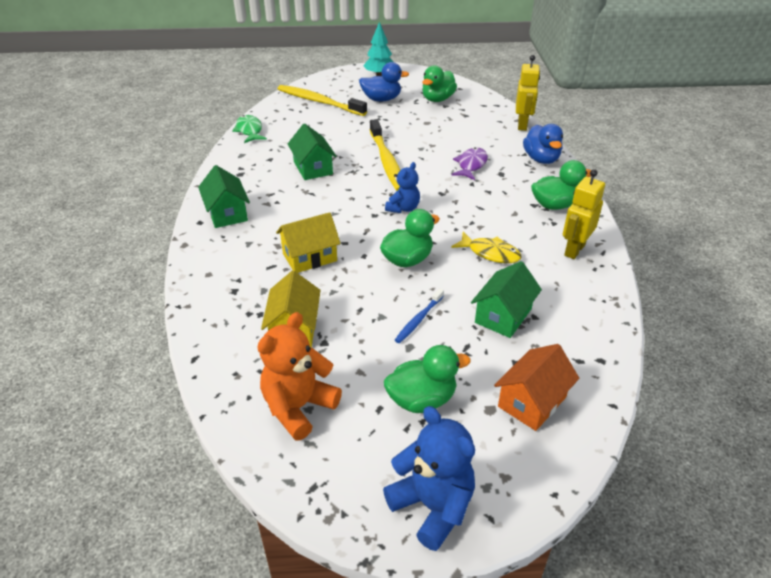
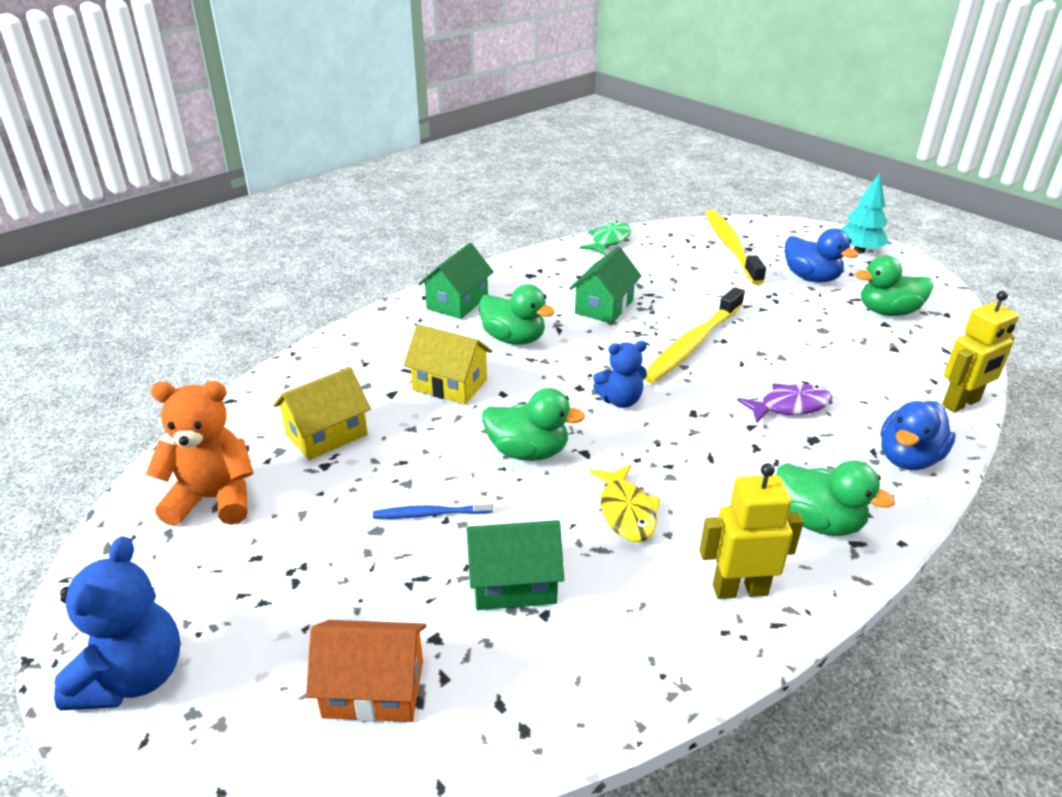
camera: 50 degrees right, 5 degrees down
(422, 399) = (296, 584): green duck -> green duck (513, 339)

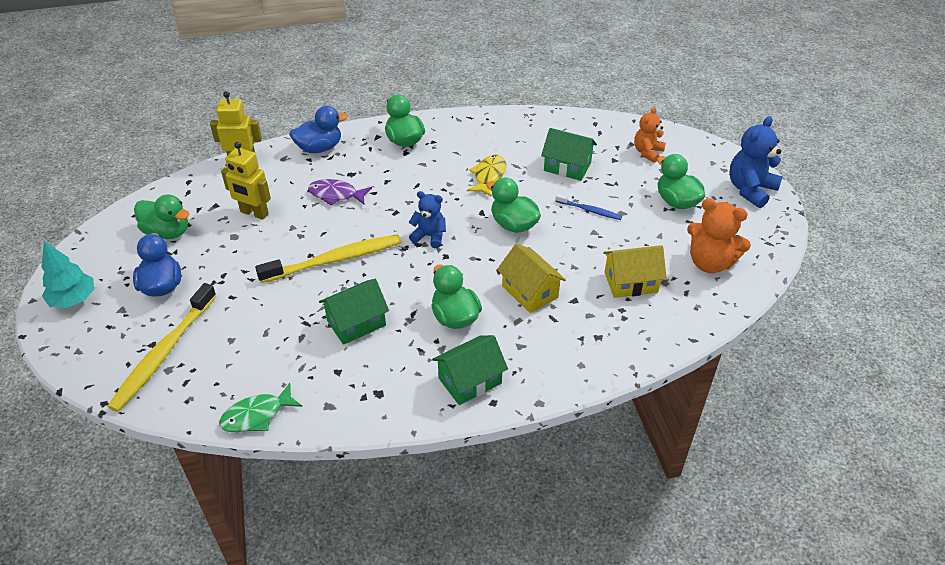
camera: 150 degrees left, 10 degrees up
(285, 588) = (676, 201): none -> green duck
(373, 689) = (647, 152): orange house -> orange teddy bear
(739, 589) = (471, 131): yellow robot -> yellow robot (254, 213)

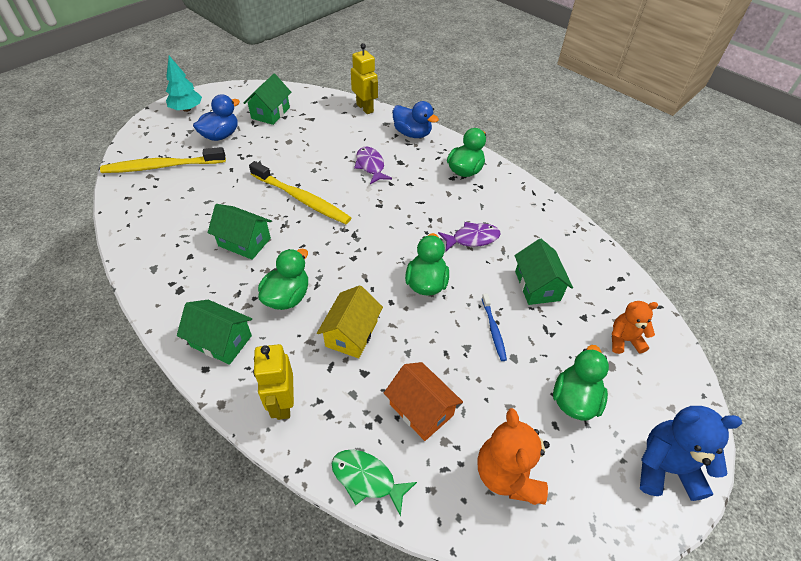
camera: 55 degrees right, 5 degrees up
(167, 232) = (270, 113): green duck -> green house
(254, 213) = (318, 138): yellow robot -> yellow robot (283, 403)
(257, 415) = (127, 236): green fish -> green fish (367, 479)
(429, 236) = (368, 237): blue teddy bear -> none
(488, 176) = (472, 238): yellow fish -> purple fish
(631, 282) = (421, 409): yellow house -> orange house

